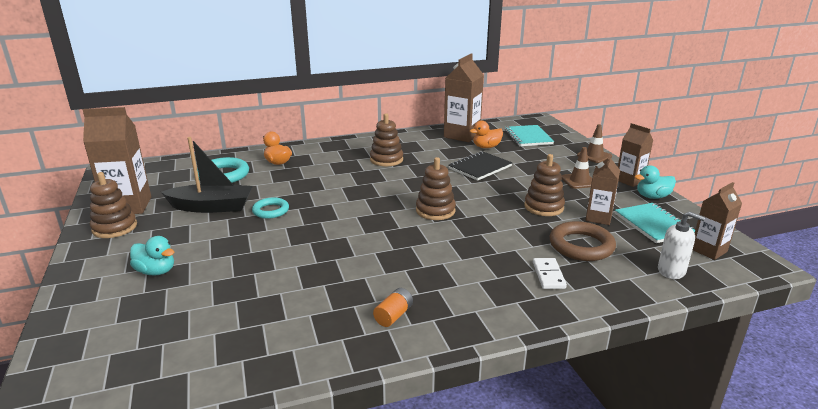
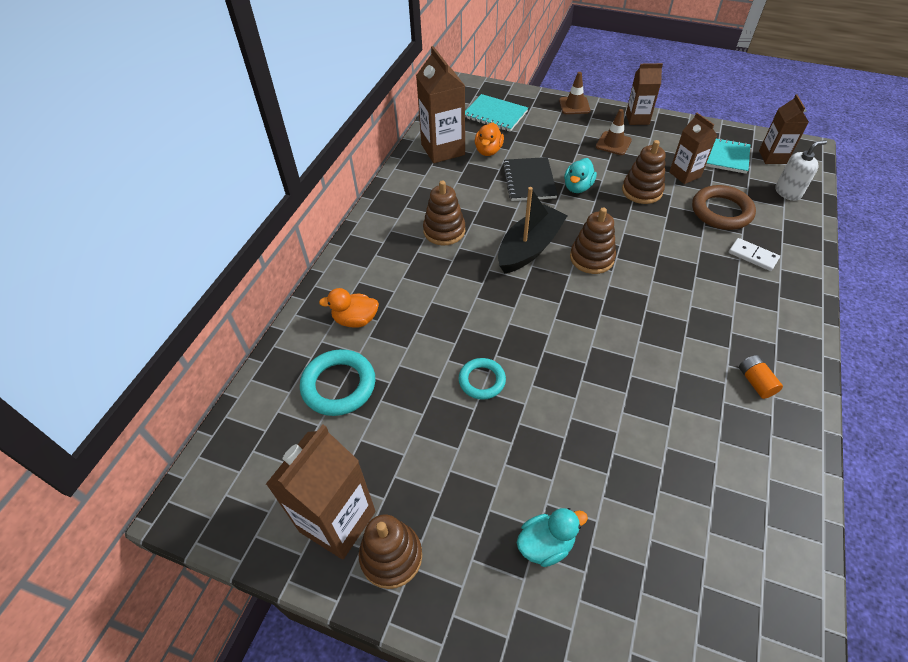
camera: 50 degrees left, 25 degrees up
(212, 207) = (422, 431): black boat -> black boat (529, 248)
(652, 196) = (674, 126): turquoise duck -> turquoise duck (577, 187)

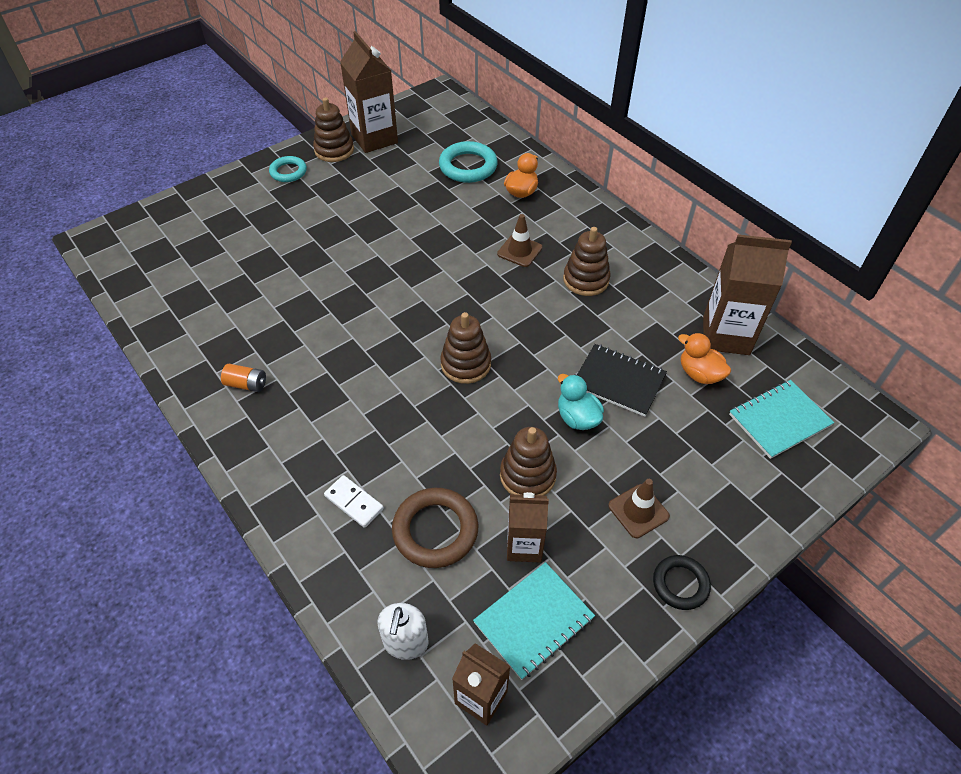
camera: 120 degrees right, 0 degrees up
(482, 380) = (406, 231): turquoise ring -> turquoise ring (288, 172)
(529, 248) = (516, 327): black boat -> none
(546, 544) = (274, 207): turquoise duck -> none
(574, 106) = (757, 524): brown traffic cone -> brown traffic cone (519, 251)
(637, 119) = (680, 584): brown carton -> black ring
(753, 256) = (354, 502): white domino -> white domino turned 60 degrees clockwise

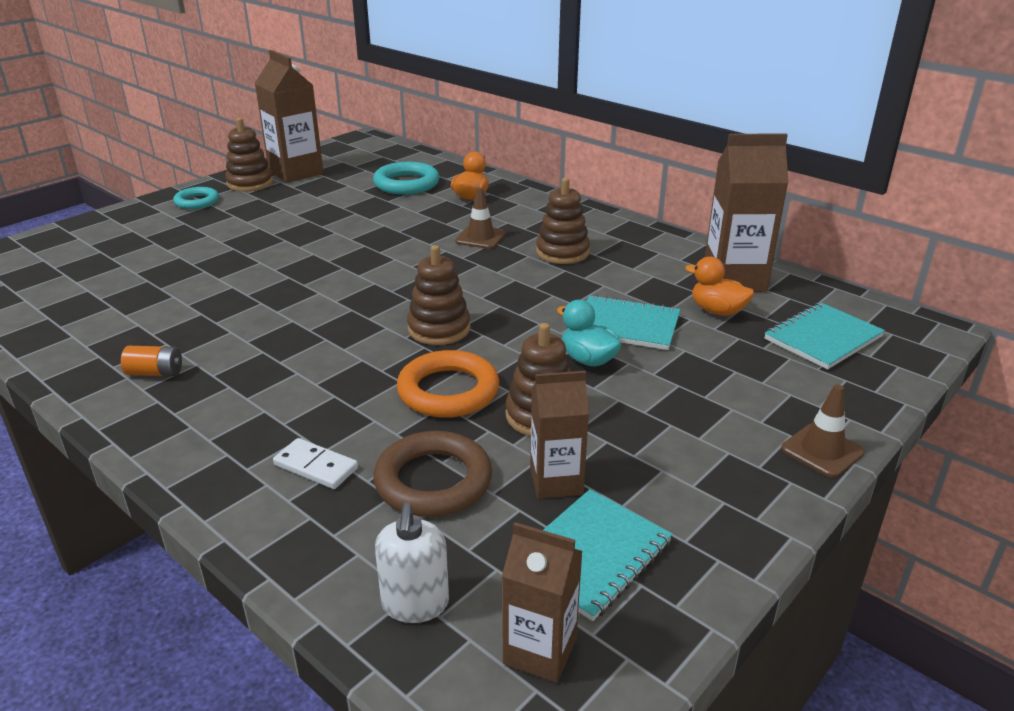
camera: 10 degrees left, 20 degrees down
(461, 437) = (448, 391): none -> orange ring
(618, 381) = (627, 325): black notebook -> turquoise notebook
(638, 511) = (691, 432): brown traffic cone -> brown traffic cone (822, 450)
(680, 584) = (769, 493): black ring -> none

